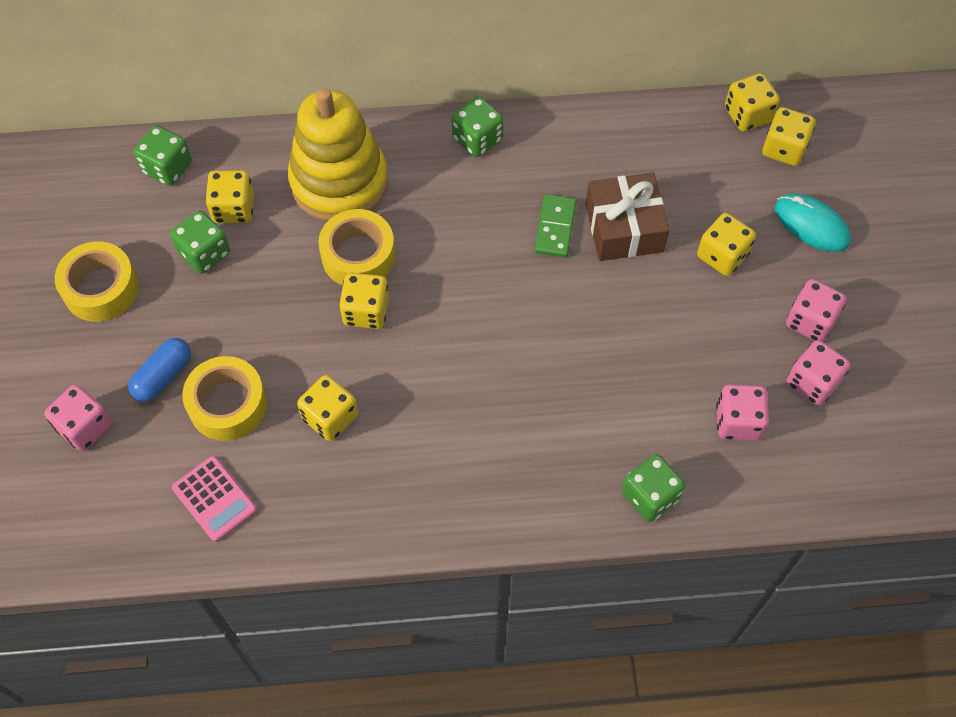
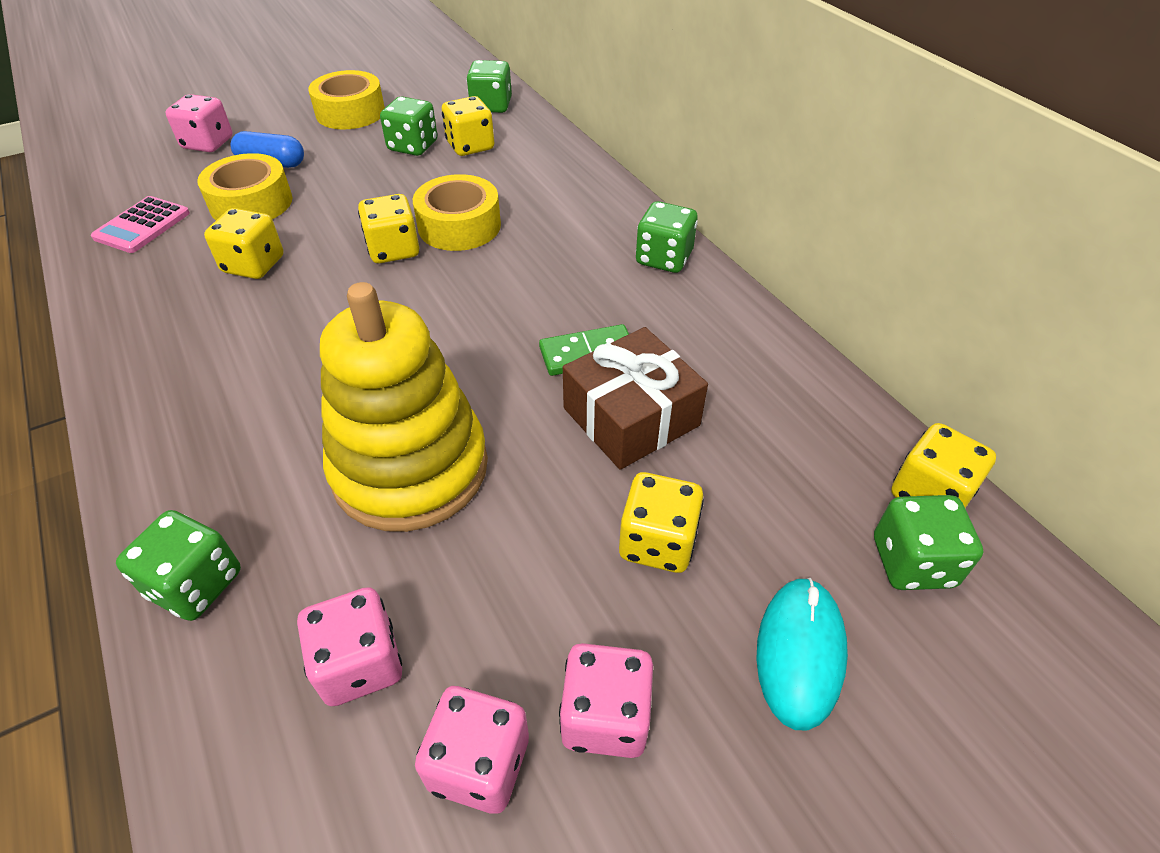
camera: 65 degrees right, 15 degrees down
(339, 182) = (540, 190): yellow stacking toy -> yellow stacking toy (410, 468)
(784, 149) = (912, 562): yellow dice -> green dice

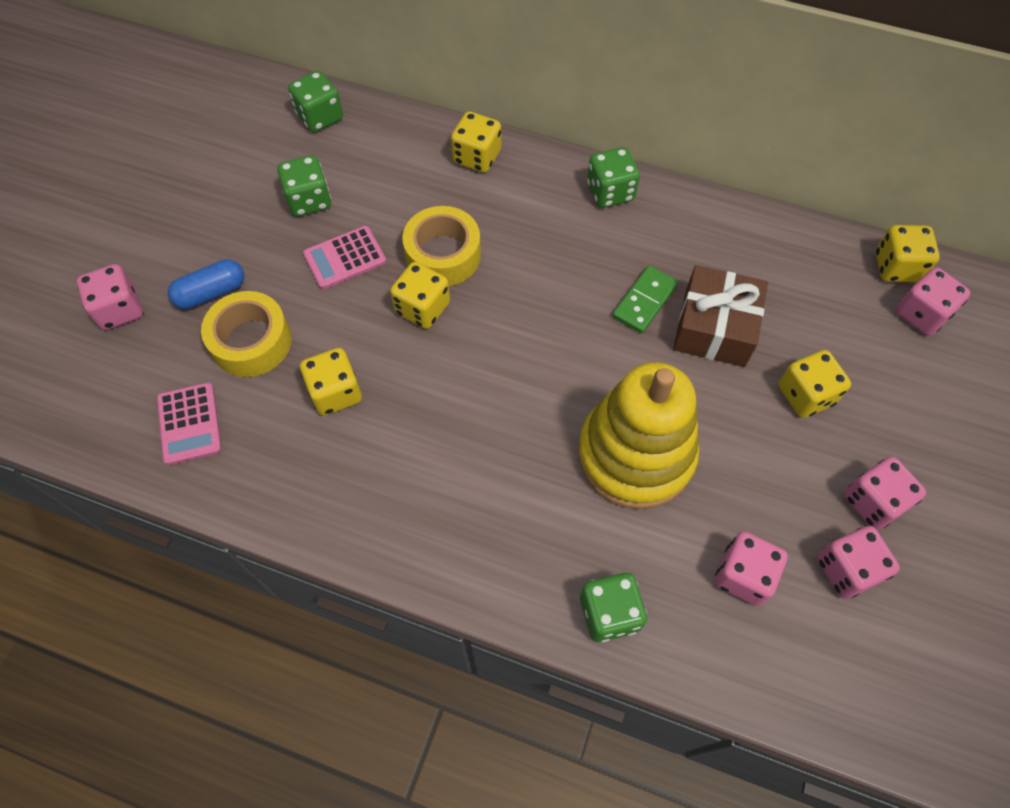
camera: 40 degrees left, 15 degrees up
(350, 112) = (205, 196): yellow tape -> none
(386, 190) = (345, 258): none -> pink calculator
(470, 146) = (356, 171): yellow dice -> yellow dice (477, 157)
(800, 652) = (918, 402): turquoise mouse -> none
(912, 562) = (921, 314): green dice -> pink dice

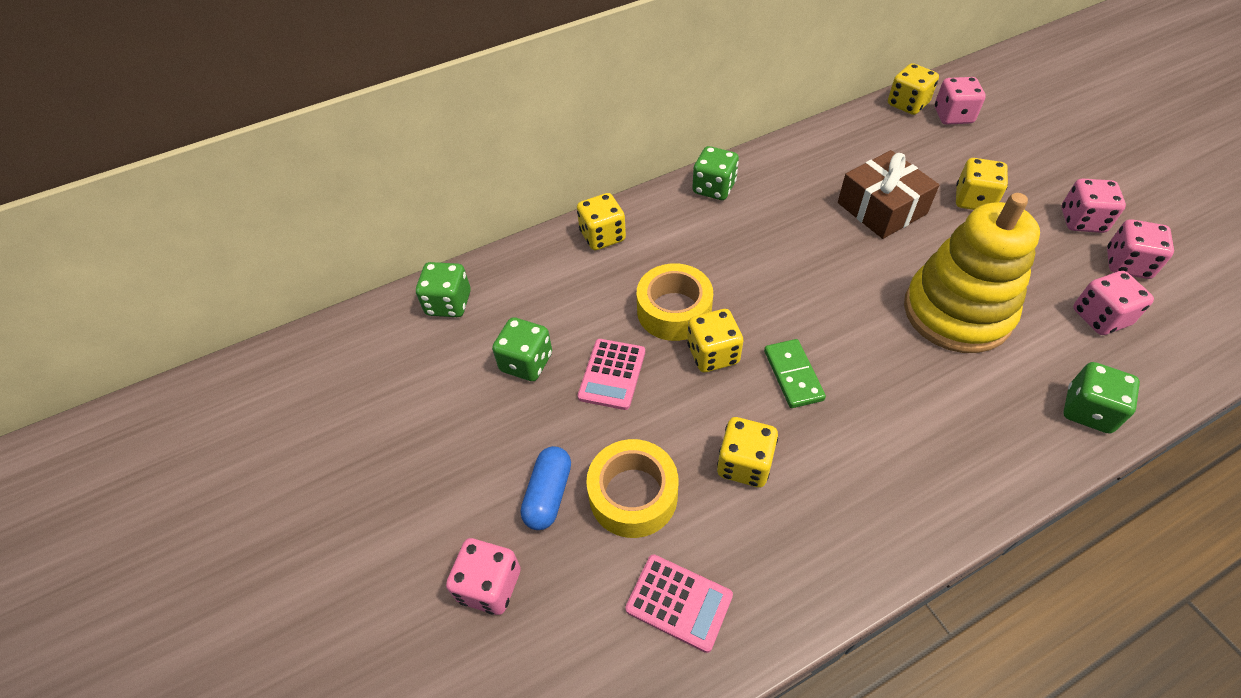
camera: 45 degrees left, 10 degrees down
(644, 301) = (826, 228): green domino -> green domino (793, 375)

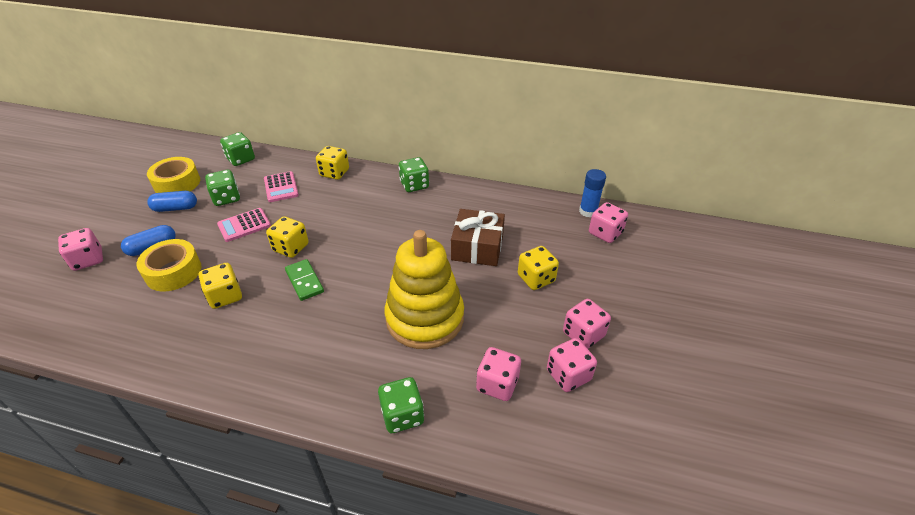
camera: 40 degrees right, 10 degrees down
(481, 427) = (175, 208): none -> blue capsule
(674, 311) = (307, 220): yellow tape -> yellow tape (177, 183)
(679, 602) = (119, 320): pink calculator -> pink calculator (281, 187)
(793, 375) = (304, 281): green domino -> green domino turned 60 degrees counterclockwise
(907, 104) = (588, 211): yellow dice -> blue glue stick

